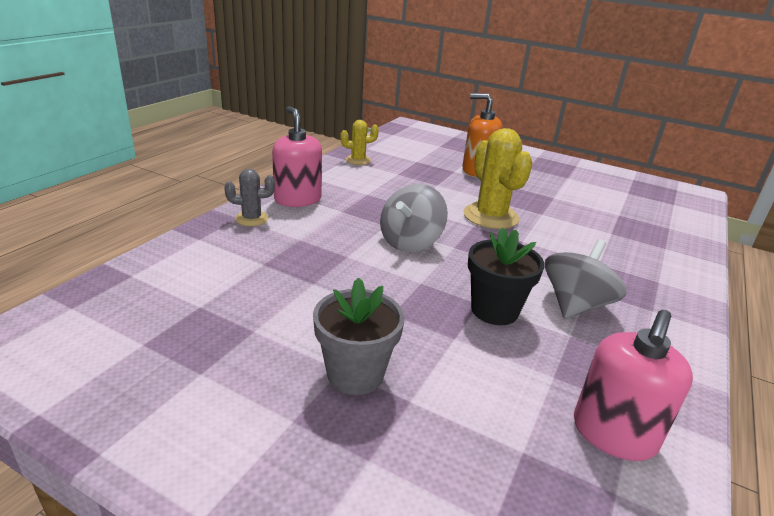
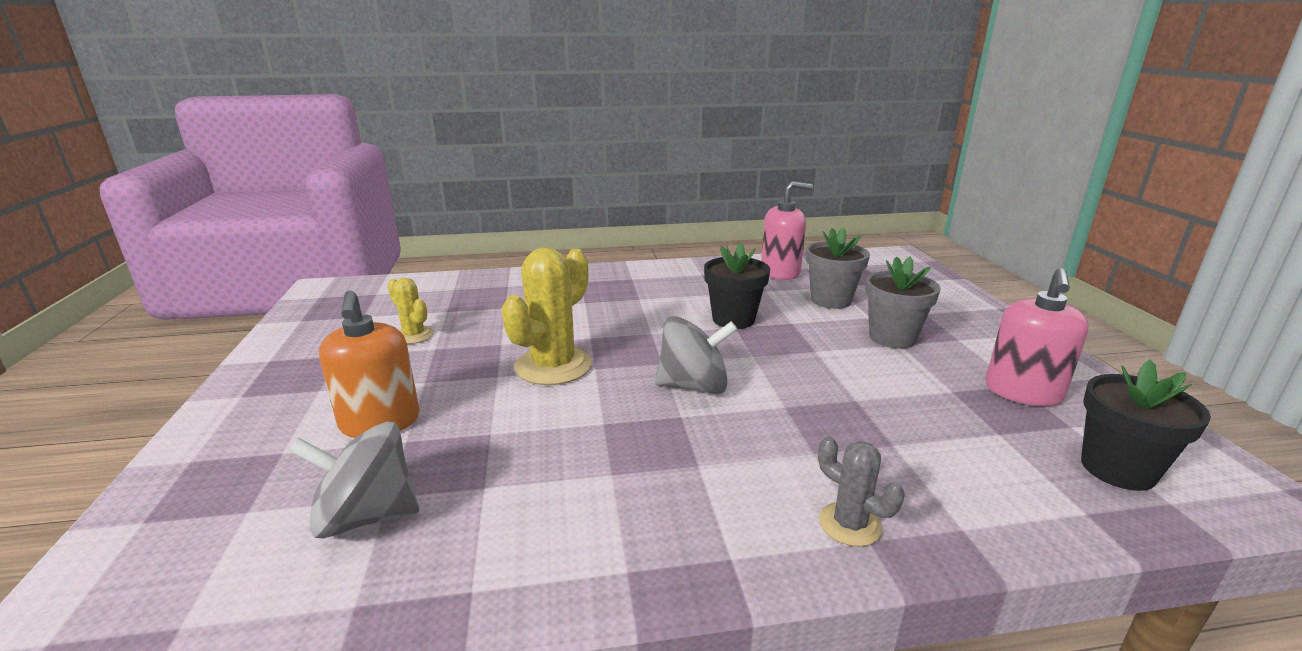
camera: 125 degrees left, 5 degrees down
(106, 317) = (1117, 469): none -> black flower pot
(297, 199) = (731, 525): pink soap dispenser -> pink soap dispenser (1023, 392)
(358, 160) = (461, 570): yellow cactus -> yellow cactus (414, 335)
(481, 405) = (830, 300): none -> grey flower pot
(575, 305) = (671, 298): grey spinning top -> grey spinning top (366, 516)

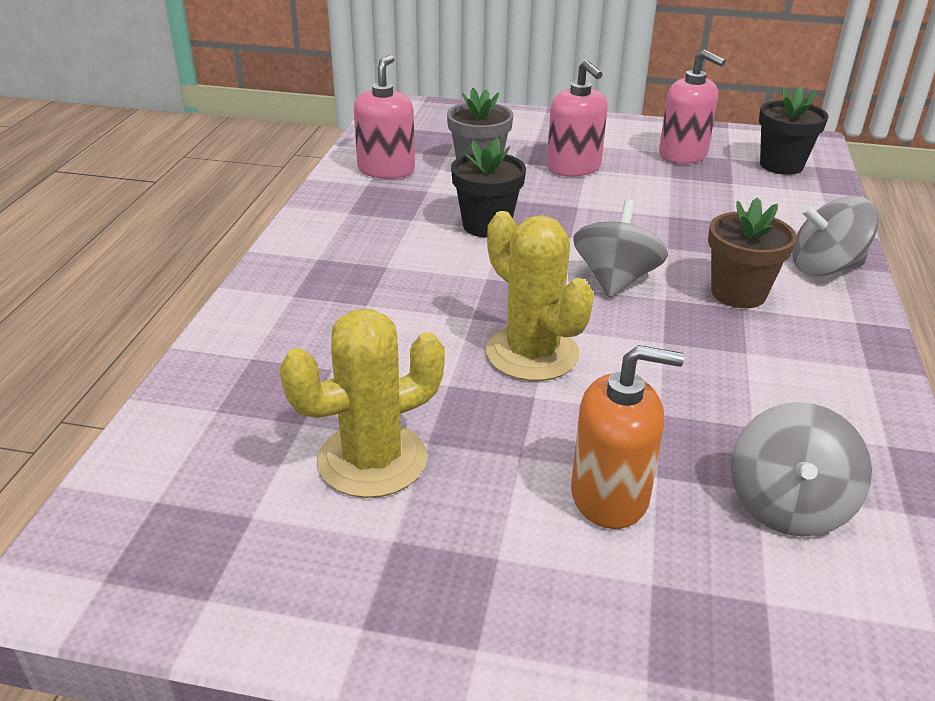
camera: 70 degrees left, 10 degrees up
(414, 335) = (372, 460): yellow cactus -> yellow cactus, size x1.83
(726, 459) = (738, 293): none -> brown flower pot
(849, 524) = (825, 267): grey cactus -> grey spinning top
(892, 338) = (574, 168): grey flower pot -> pink soap dispenser

